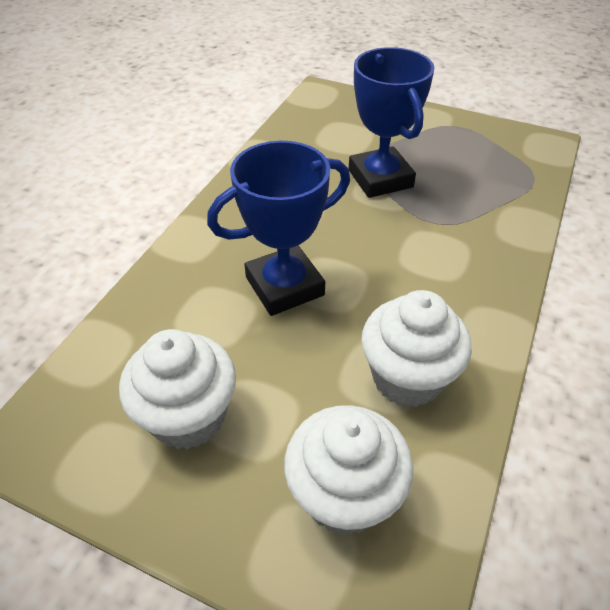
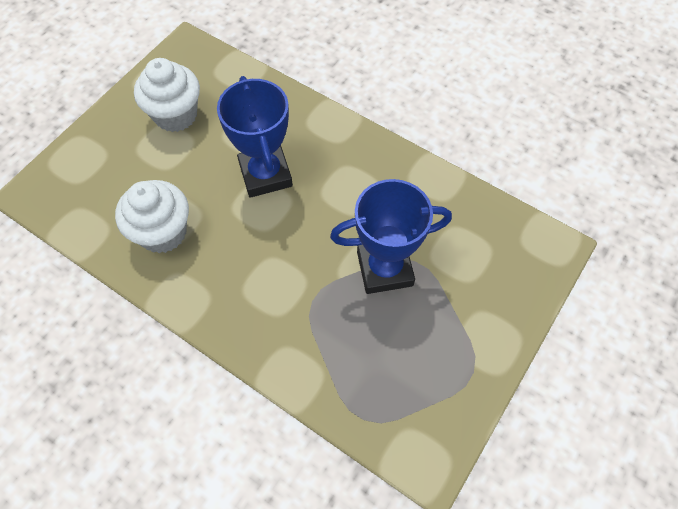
camera: 100 degrees right, 15 degrees up
(344, 495) = (100, 182): white cupcake -> none

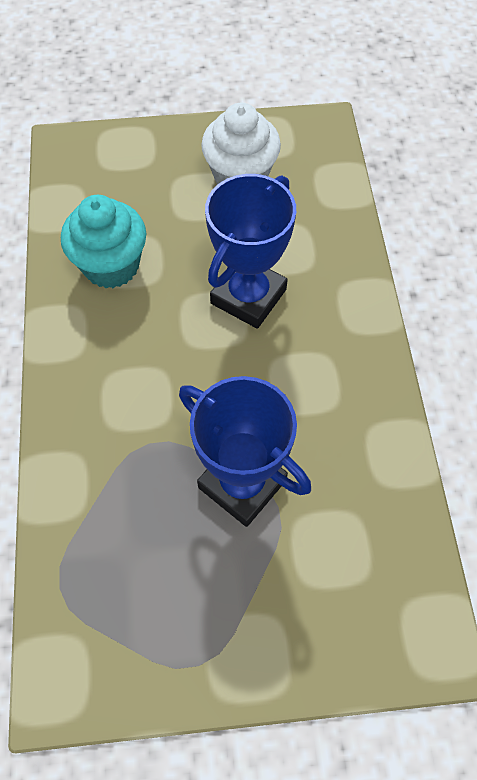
camera: 50 degrees right, 0 degrees up
(163, 232) = (111, 266): white cupcake -> turquoise cupcake

